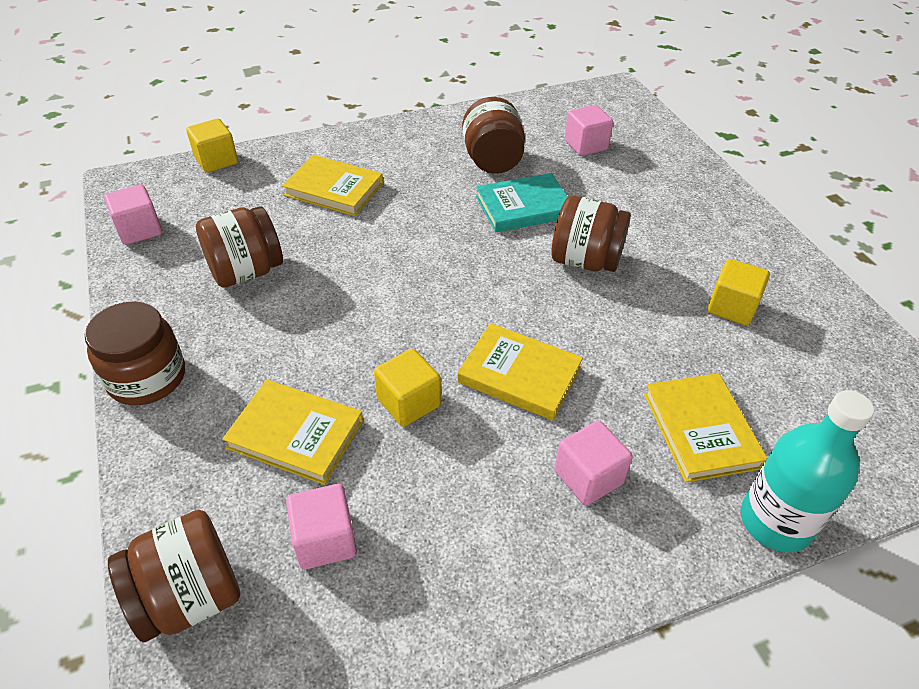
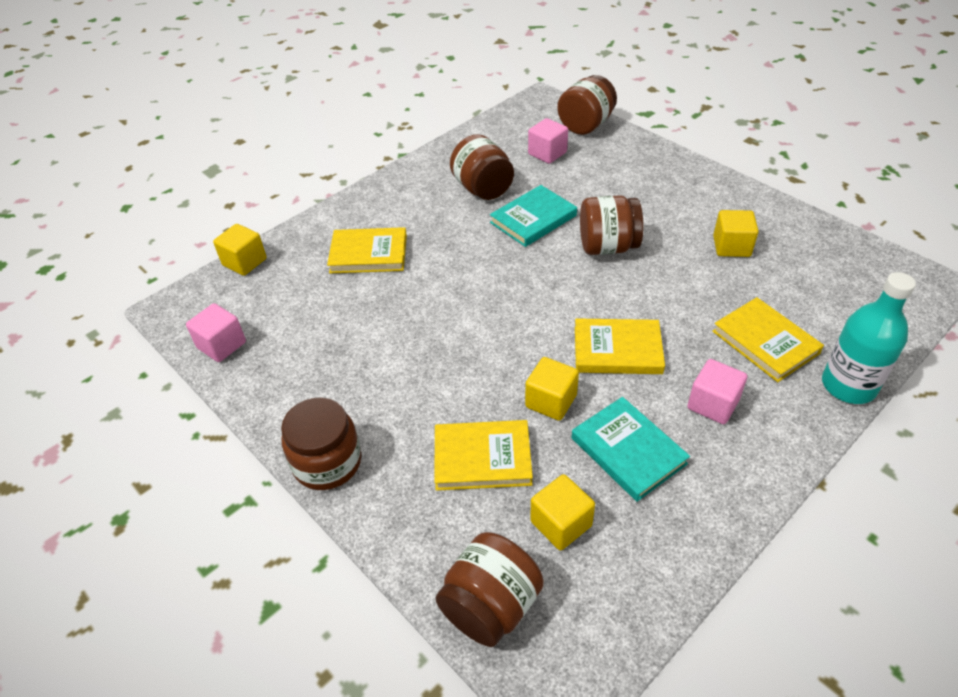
camera: 20 degrees left, 0 degrees up
(246, 272) = (345, 347): brown jar -> brown jar (585, 125)
(325, 540) = (561, 524): pink cube -> yellow cube
(454, 490) = (628, 451): none -> turquoise book

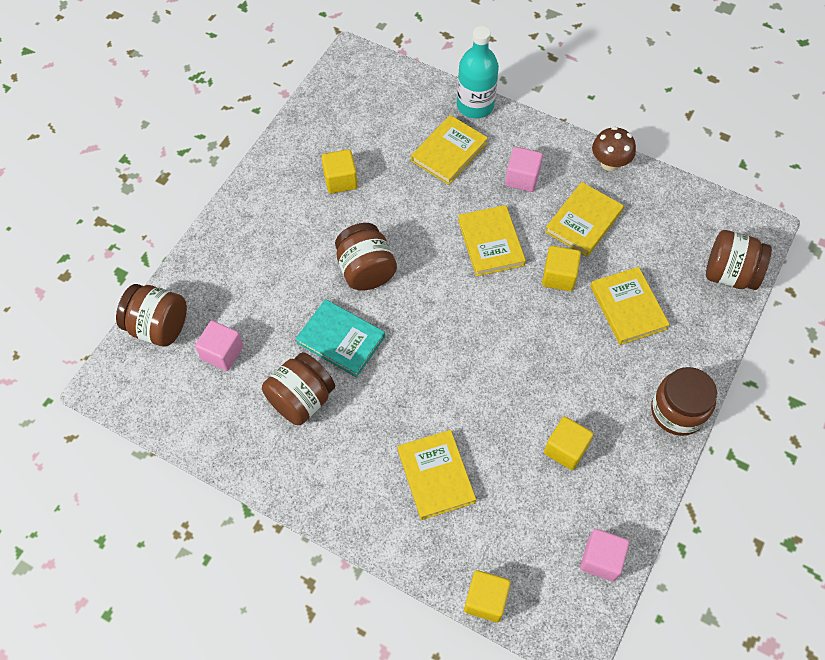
camera: 110 degrees left, 15 degrees up
(561, 524) = (657, 249): yellow cube -> yellow cube (565, 449)
(628, 451) = (583, 221): turquoise book -> yellow book
(728, 515) = (609, 163): none -> brown mushroom

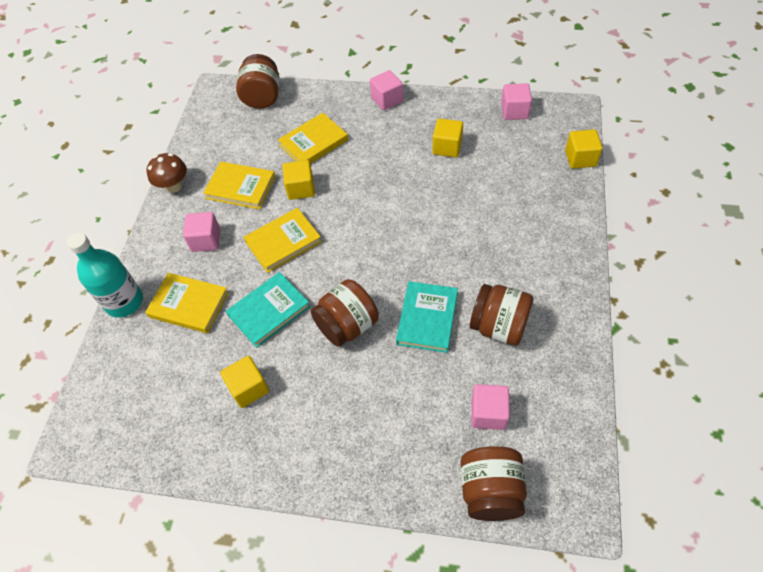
camera: 105 degrees left, 5 degrees down
(412, 212) = (269, 311): none -> turquoise book
(435, 476) = (510, 212): yellow book -> none
(677, 411) = (387, 100): brown jar -> pink cube

